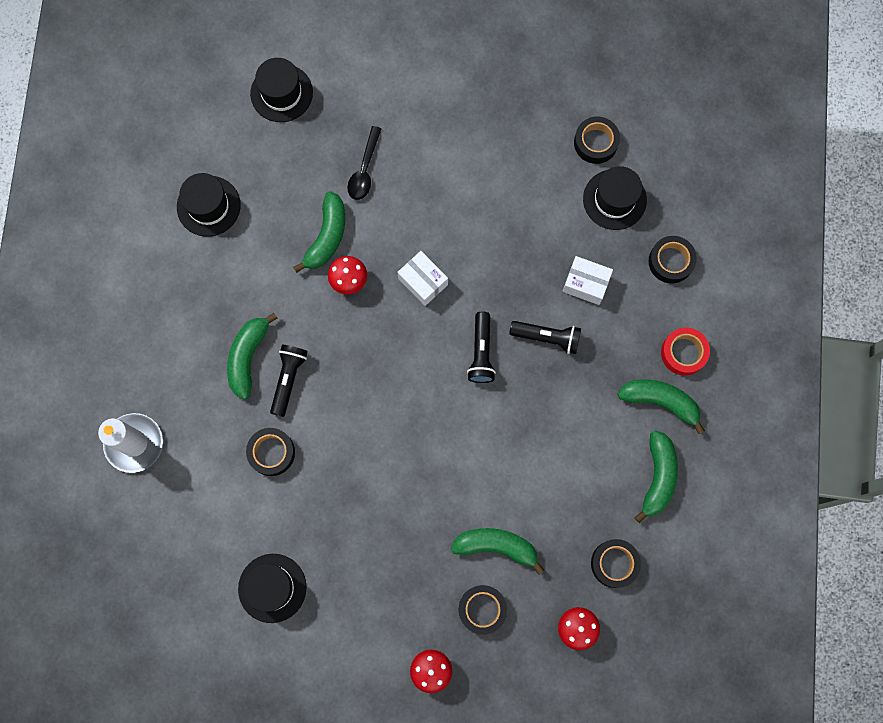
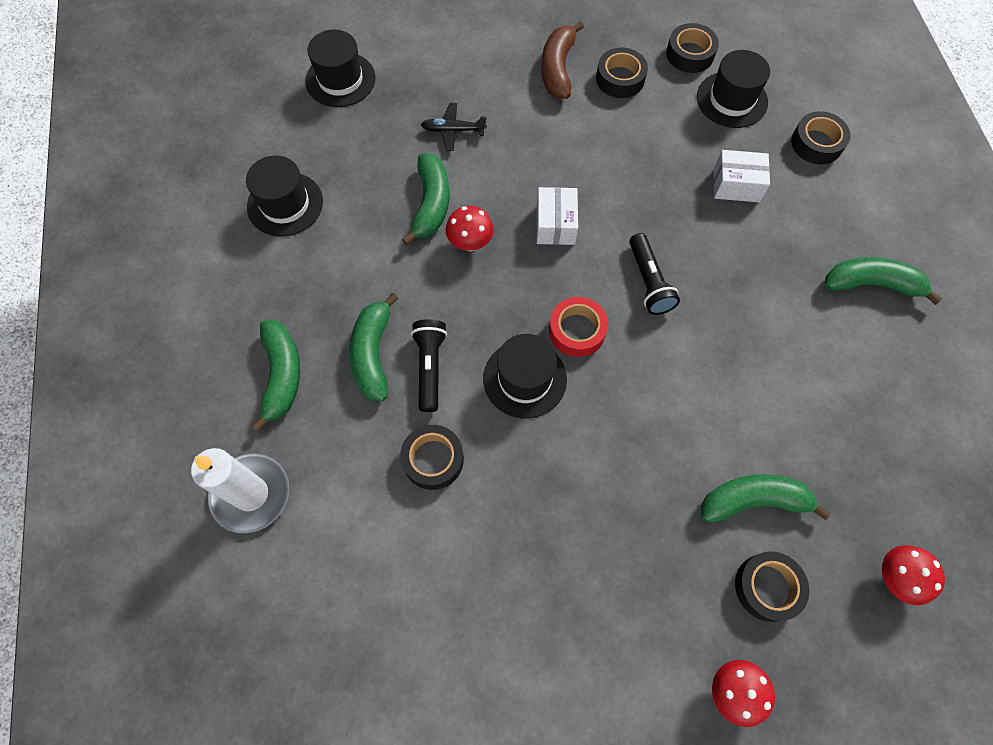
camera: 15 degrees left, 10 degrees down
(272, 588) = (482, 637): black hat -> black hat (525, 379)
(364, 170) = (453, 130): black spoon -> black plane
(423, 281) = (555, 224): white box -> white box turned 60 degrees clockwise
(473, 129) = (558, 69): none -> brown banana
(547, 338) = (717, 249): black flashlight -> none
(614, 563) = (904, 482): black tape -> black tape (620, 79)
(657, 476) = (907, 366): green banana -> green banana (281, 375)
(683, 353) = (873, 228): red tape -> red tape (577, 331)

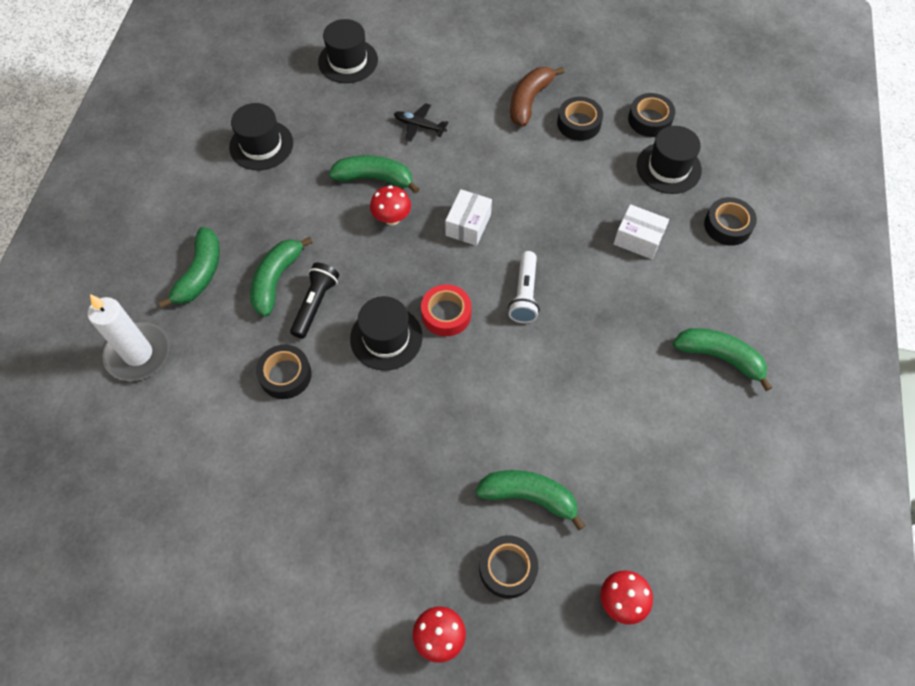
camera: 20 degrees right, 5 degrees down
(431, 204) = (374, 179): green banana -> green banana turned 105 degrees counterclockwise
(648, 282) = (524, 294): black flashlight -> white flashlight

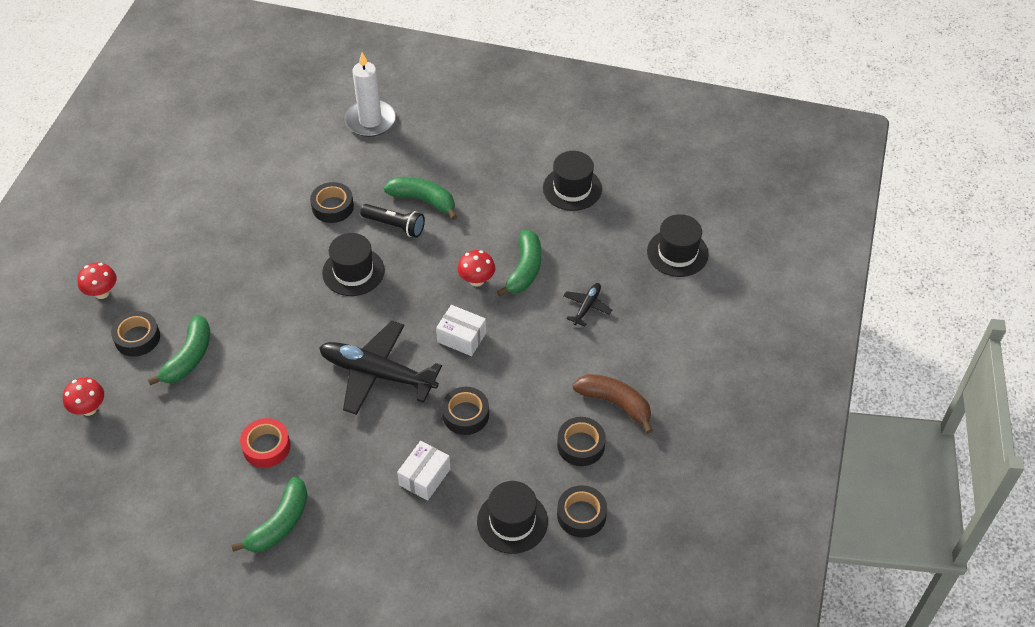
camera: 95 degrees right, 10 degrees down
(200, 273) = (438, 153): green banana -> none
(446, 314) = (368, 314): red tape -> red tape (266, 447)
(524, 294) = (378, 374): white flashlight -> black plane
(727, 225) = (429, 564): black tape -> black tape (465, 414)

